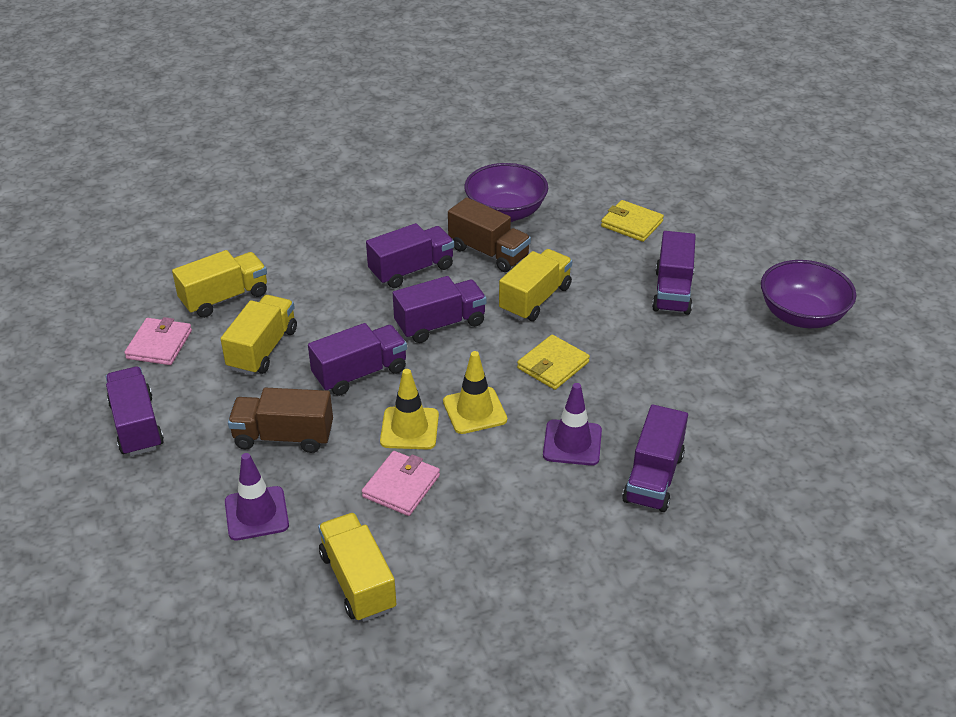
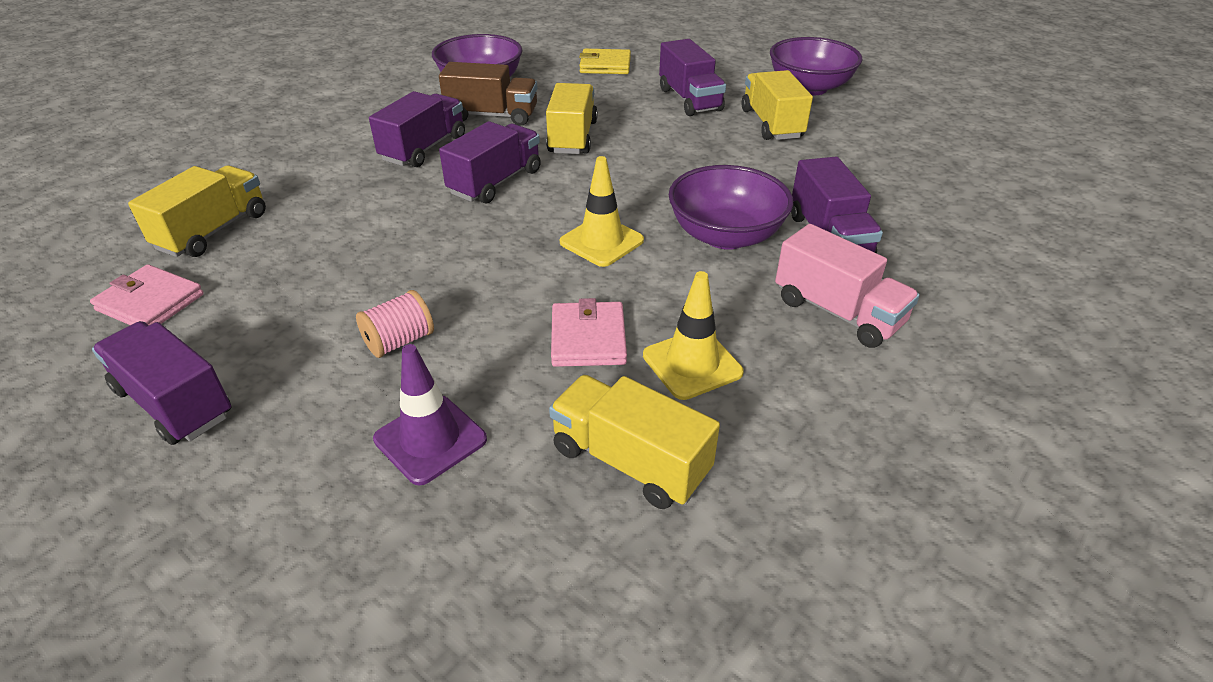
camera: 30 degrees left, 0 degrees up
(159, 344) = (150, 302): pink wallet -> pink wallet turned 45 degrees counterclockwise
(263, 349) = (302, 264): yellow truck -> yellow truck (771, 124)
(284, 437) = (399, 341): brown truck -> pink spool
(360, 373) = (443, 250): purple truck -> none
(409, 428) = (546, 280): yellow traffic cone -> yellow traffic cone (692, 364)
(553, 365) = (641, 181): yellow wallet -> none
(572, 443) = (725, 235): purple traffic cone -> purple bowl
(593, 542) = (837, 312): none -> pink truck

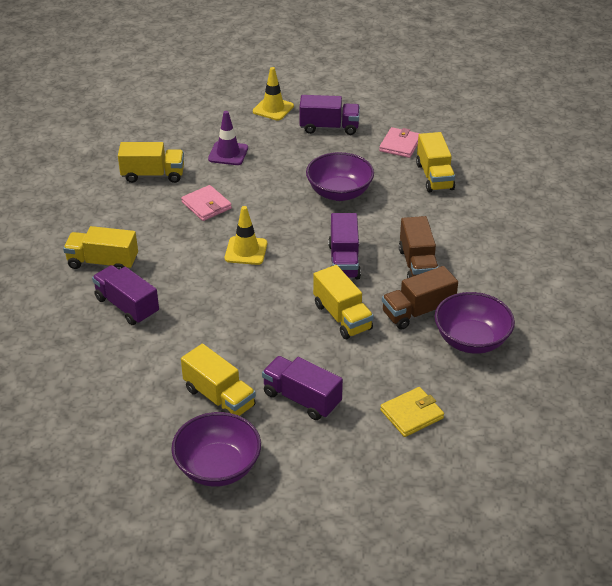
camera: 145 degrees right, 0 degrees up
(150, 302) = (400, 145): pink wallet -> pink wallet turned 60 degrees counterclockwise
(399, 341) = (281, 173): pink spool -> none
(424, 148) = (417, 265): purple truck -> brown truck
(692, 364) = (155, 213): yellow traffic cone -> yellow traffic cone (273, 109)
(725, 235) = (184, 282): purple bowl -> purple bowl (339, 193)
(837, 312) = (103, 262): pink truck -> yellow truck

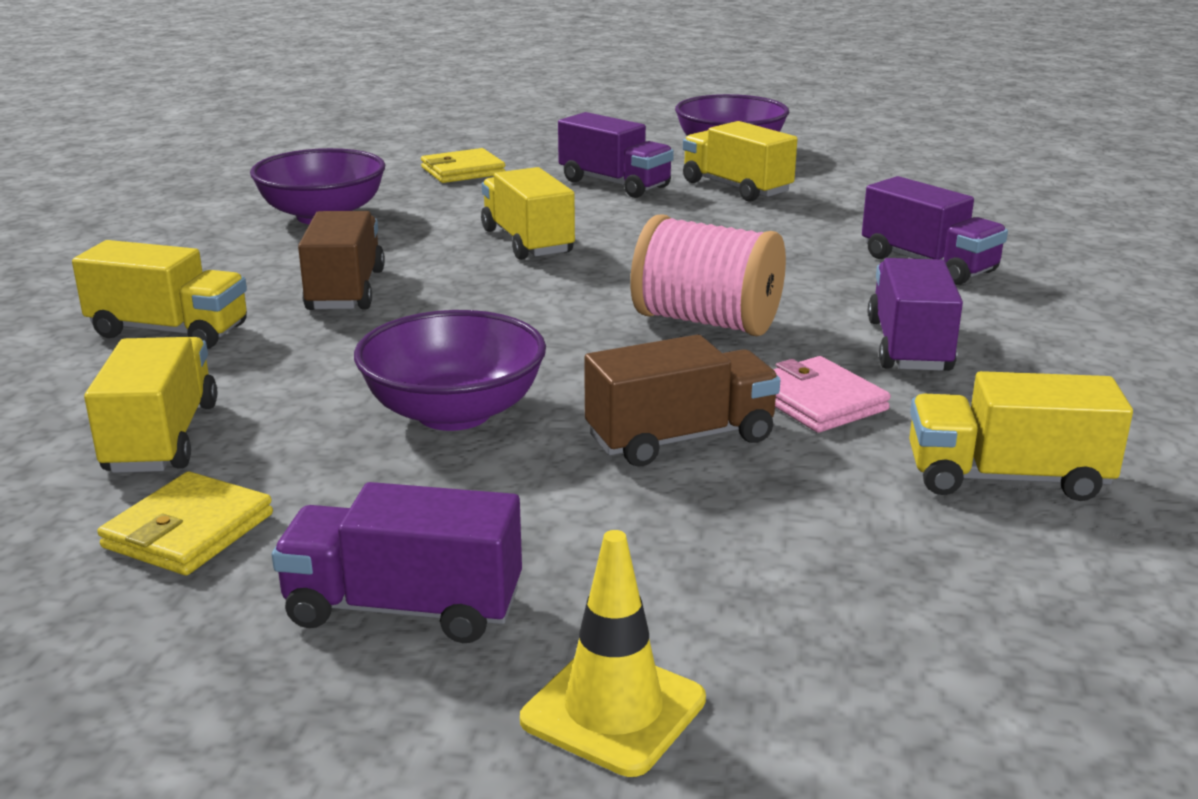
camera: 175 degrees left, 15 degrees down
(103, 262) = (1019, 316): yellow truck -> yellow truck (169, 331)
(228, 153) = (782, 530): purple traffic cone -> none
(246, 251) = (706, 321): yellow traffic cone -> pink spool
(344, 261) = (495, 301): purple truck -> purple truck (909, 346)
(400, 145) = (189, 531): pink wallet -> yellow wallet
(418, 312) = (389, 242): brown truck -> brown truck (680, 438)

